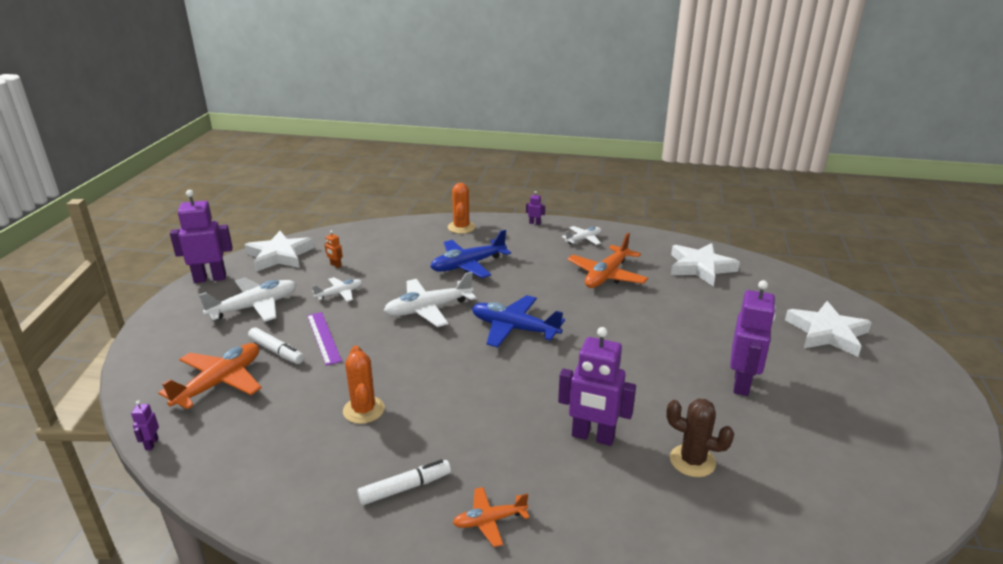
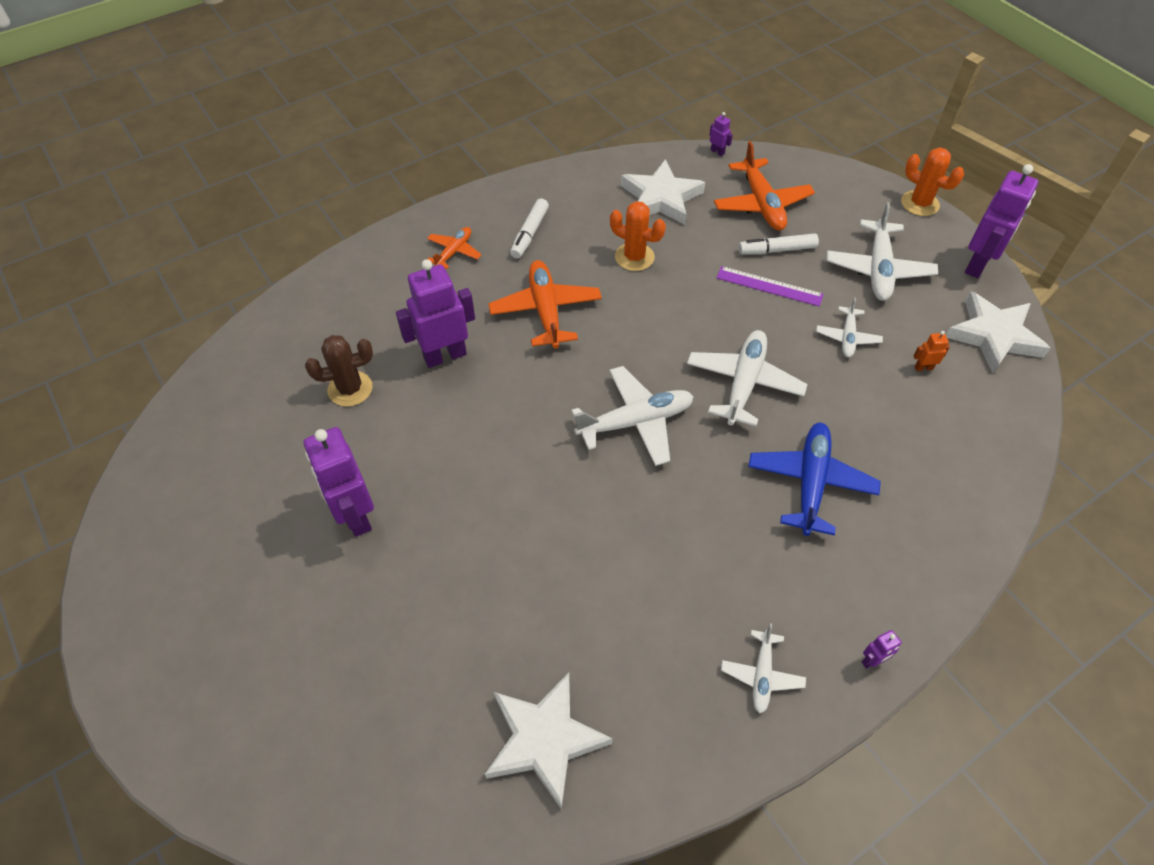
camera: 135 degrees right, 25 degrees up
(461, 227) = (933, 556): orange cactus -> orange cactus (920, 203)
(514, 328) = (635, 422): blue plane -> white plane
(606, 275) = (643, 602): orange plane -> orange plane (545, 310)
(827, 333) = (294, 698): white star -> white star (661, 198)

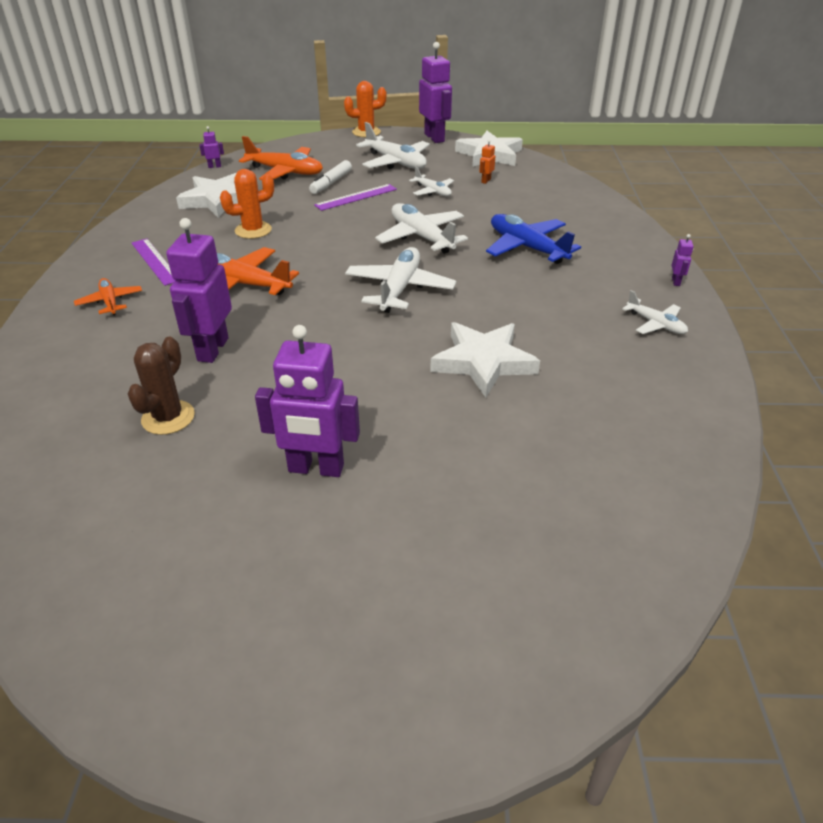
camera: 55 degrees left, 15 degrees down
(529, 233) = (155, 261): white marker -> purple ruler
(544, 740) = (638, 442): white star -> white star (483, 362)

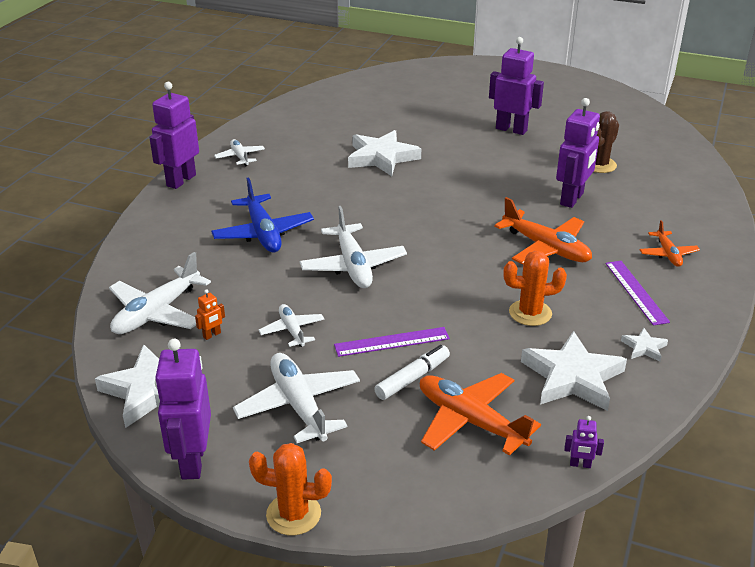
camera: 160 degrees left, 5 degrees down
(159, 224) = (644, 347): none -> white star
(399, 288) = (407, 217): white plane -> white plane (157, 312)
(676, 282) = (181, 180): purple robot -> purple robot, size x2.38

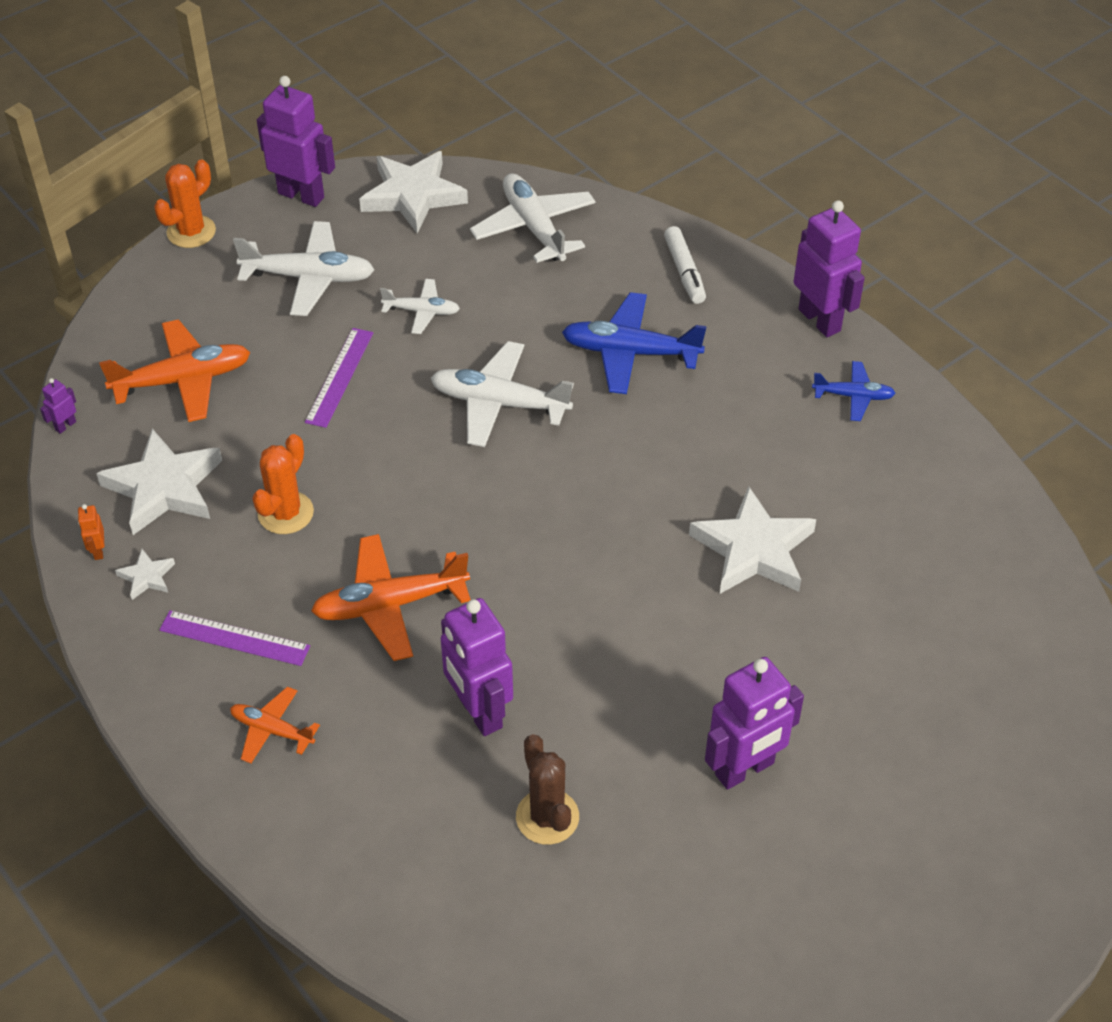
camera: 120 degrees right, 15 degrees up
(212, 335) = (463, 254): orange robot -> orange robot (98, 551)
(240, 157) = (853, 396): white plane -> blue plane
(412, 378) = (274, 368): white marker -> white marker (684, 271)

